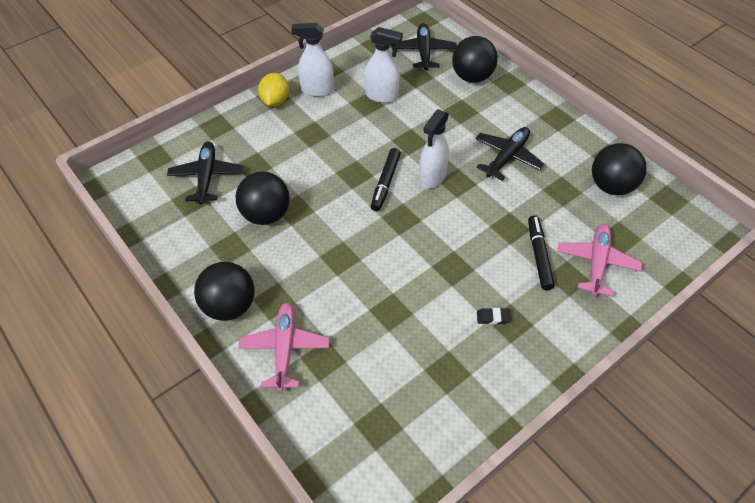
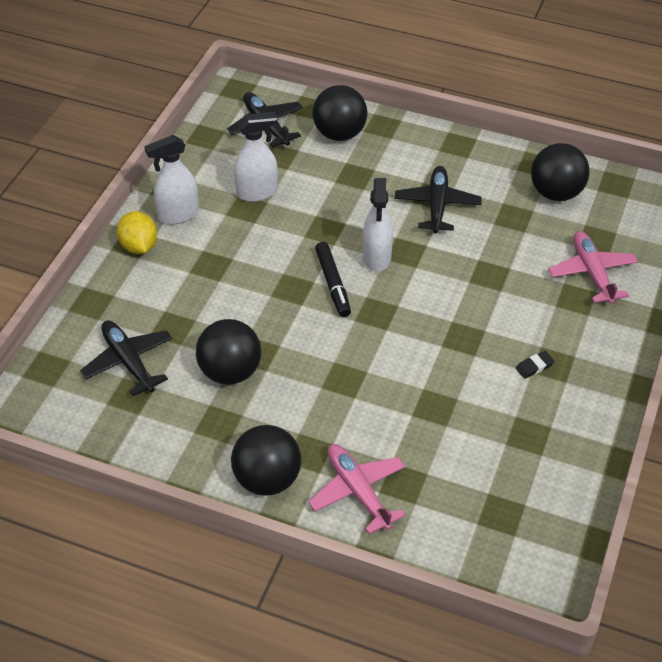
camera: 30 degrees left, 5 degrees down
(539, 255) = (535, 289): black marker -> none

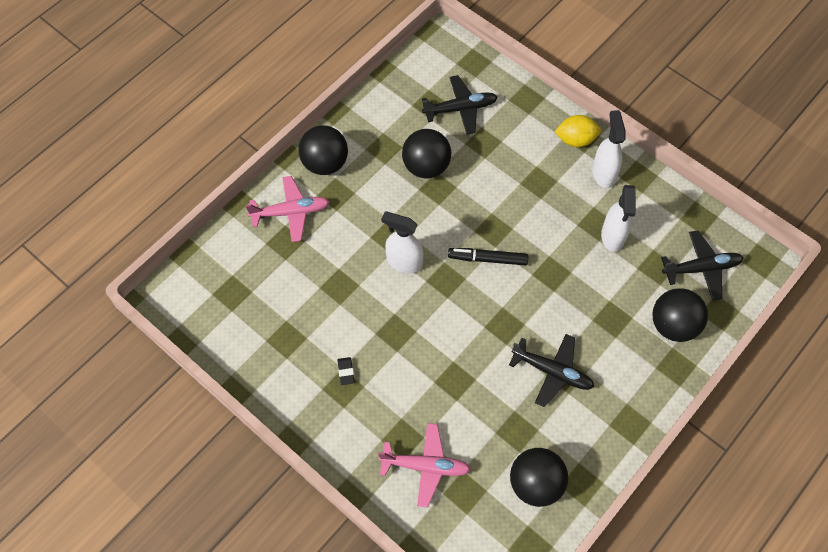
camera: 110 degrees right, 15 degrees up
(376, 258) = (505, 300): white spray bottle -> white spray bottle (404, 262)

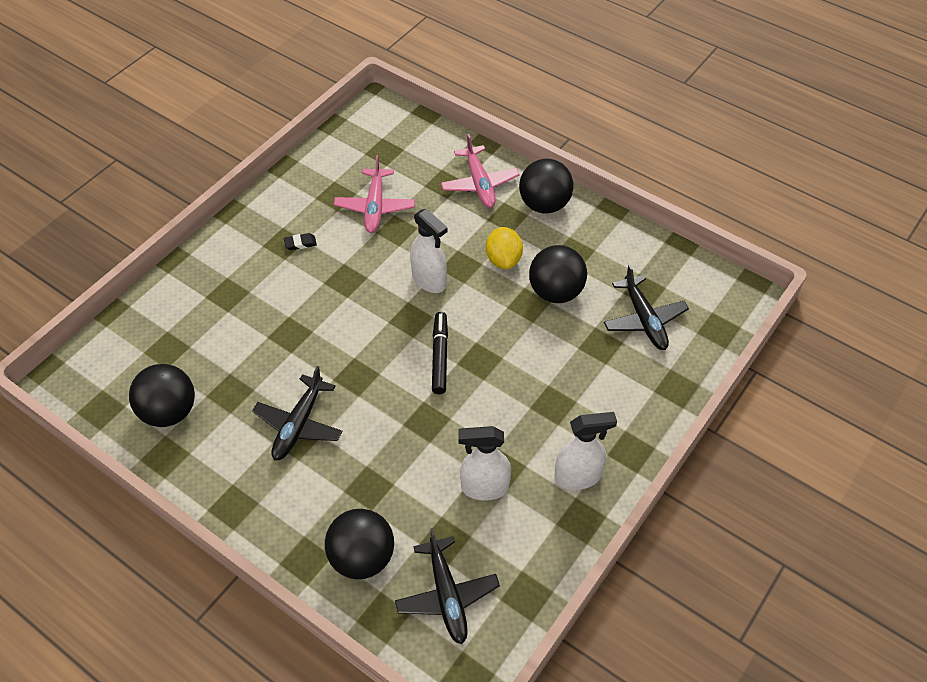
camera: 85 degrees right, 10 degrees down
(404, 262) = (429, 281): white spray bottle -> white spray bottle turned 120 degrees clockwise
(425, 466) = (196, 315): pink plane -> pink plane (375, 207)
(575, 140) = (624, 444): yellow lemon -> yellow lemon (503, 259)

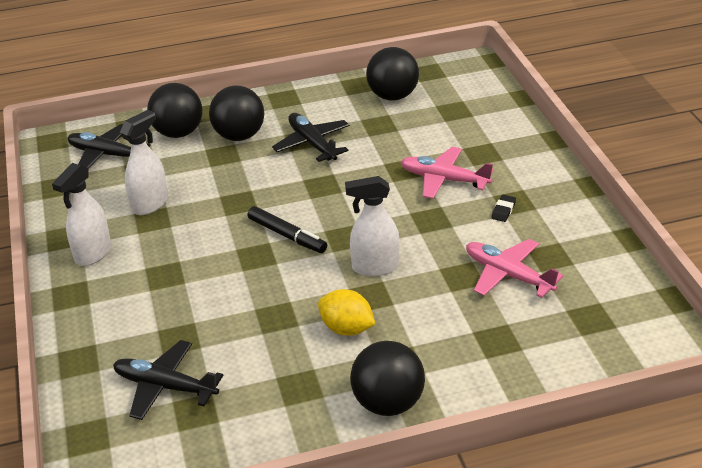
camera: 130 degrees right, 15 degrees down
(479, 184) = (470, 367): pink plane -> pink plane (444, 179)
(555, 292) = (268, 343): black ball -> black ball (239, 136)

